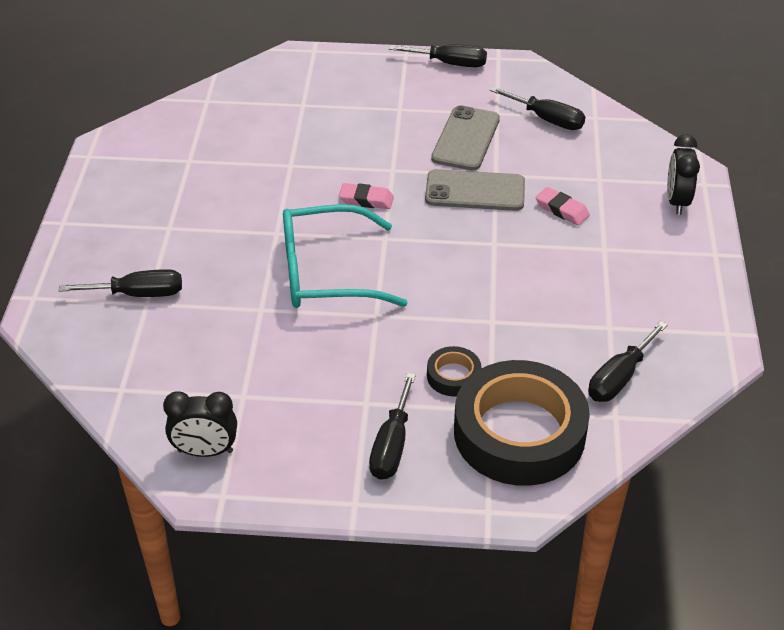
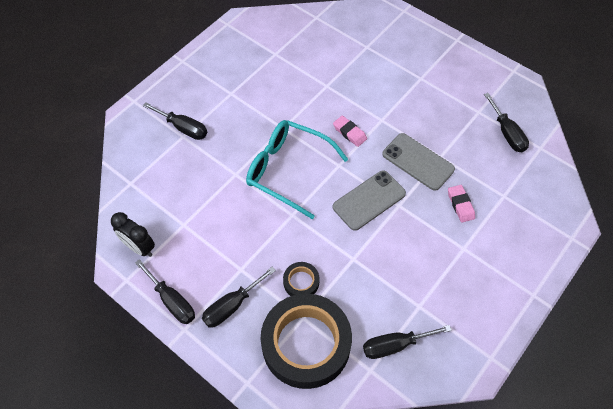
camera: 35 degrees right, 15 degrees up
(449, 63) = (479, 60): black screwdriver -> black screwdriver (172, 301)
(466, 139) = (443, 121): grey phone -> grey phone (369, 200)
(677, 201) = (541, 241): black clock -> none

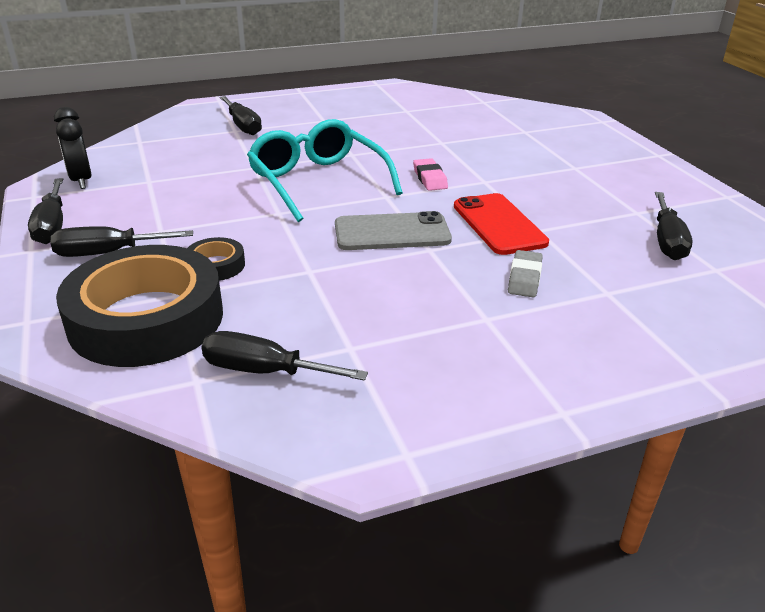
camera: 30 degrees right, 25 degrees down
(418, 162) = (499, 224): grey phone -> red phone
(460, 205) = (524, 278): pink eraser -> grey eraser

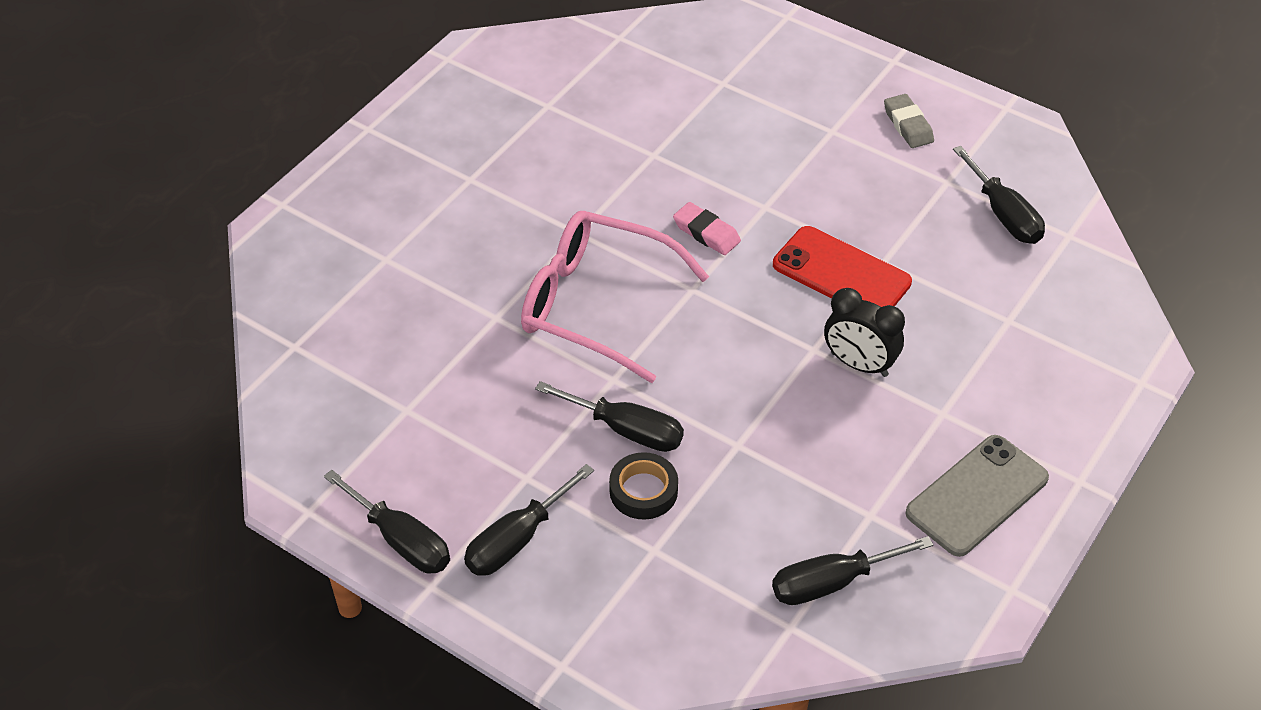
camera: 35 degrees left, 15 degrees up
(81, 180) = (326, 454): black clock -> black clock (859, 364)
(146, 318) = (665, 593): black tape -> none
(243, 126) = (385, 245): black screwdriver -> black screwdriver (626, 430)
(318, 182) = (596, 304): turquoise glasses -> pink glasses
(392, 232) = (756, 345): grey phone -> grey phone (977, 496)
(524, 278) = (929, 341): grey eraser -> grey eraser (908, 125)

